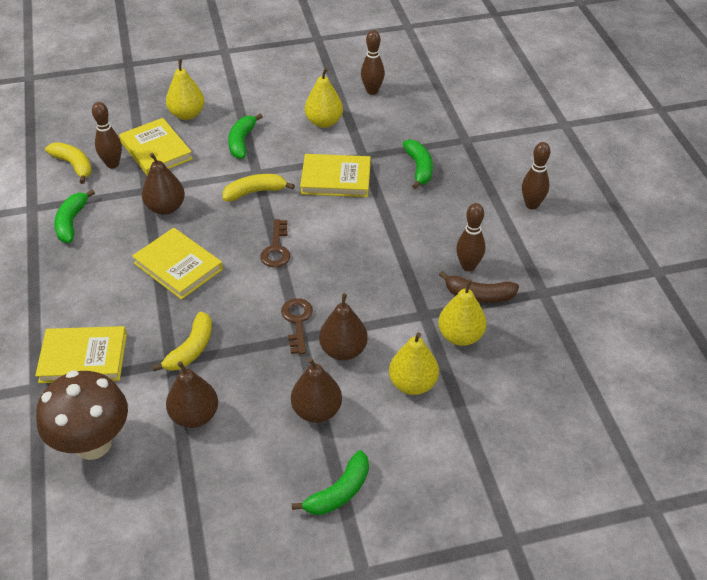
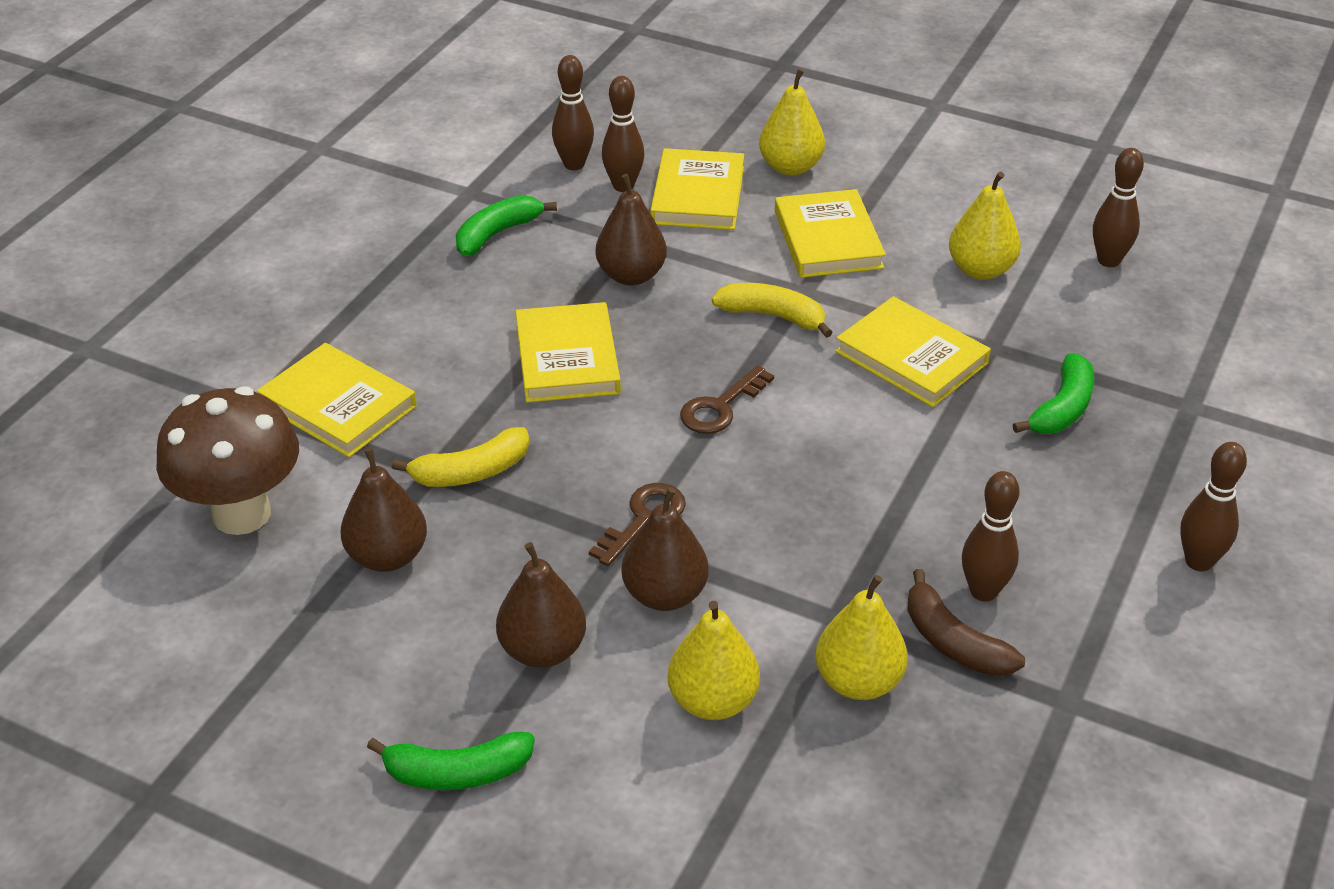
camera: 40 degrees right, 5 degrees down
(74, 165) = (574, 164): yellow banana -> brown bowling pin
(242, 142) = (828, 239): green banana -> yellow book

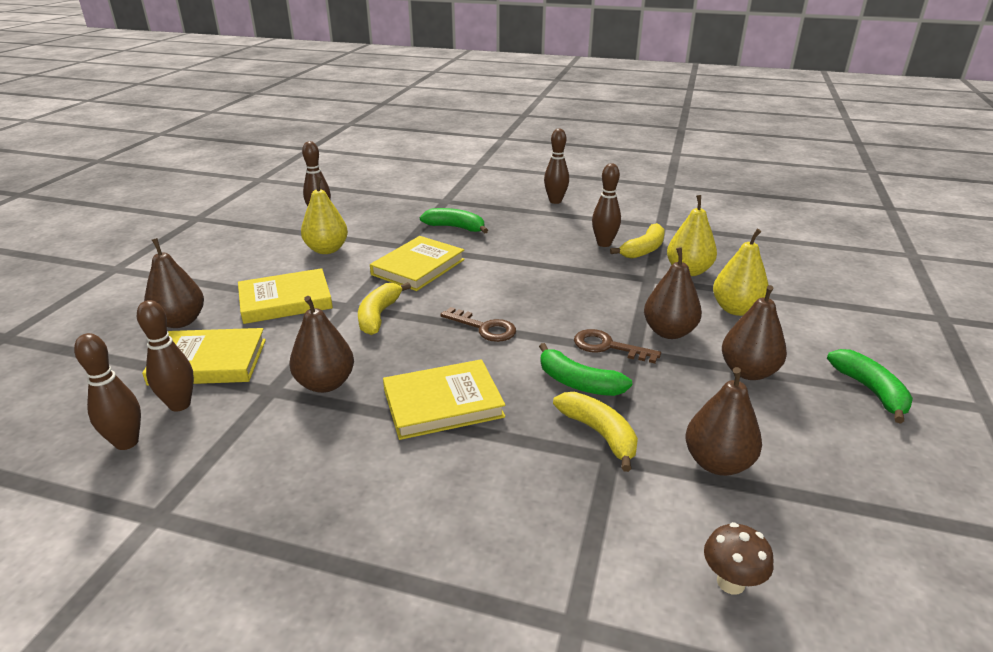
camera: 100 degrees left, 10 degrees down
(242, 514) = (730, 582): brown mushroom -> brown mushroom, size x0.45
(338, 405) = (546, 545): yellow book -> none
(497, 234) = (246, 478): green banana -> green banana (578, 383)
(790, 167) = (180, 321): yellow pear -> brown pear
(953, 642) = (643, 250): brown banana -> yellow banana

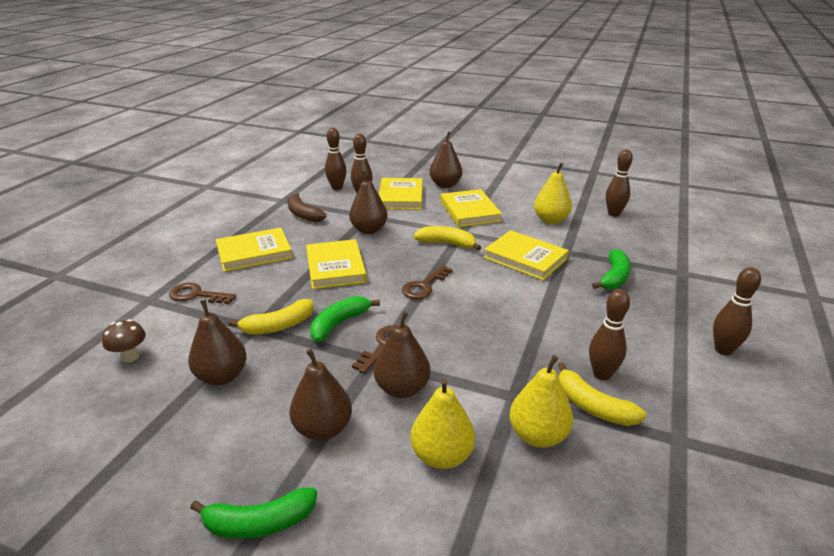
camera: 95 degrees right, 0 degrees up
(242, 470) = (303, 214): none -> brown banana
(394, 509) = (254, 253): none -> yellow book
(544, 552) = (196, 295): none -> brown key

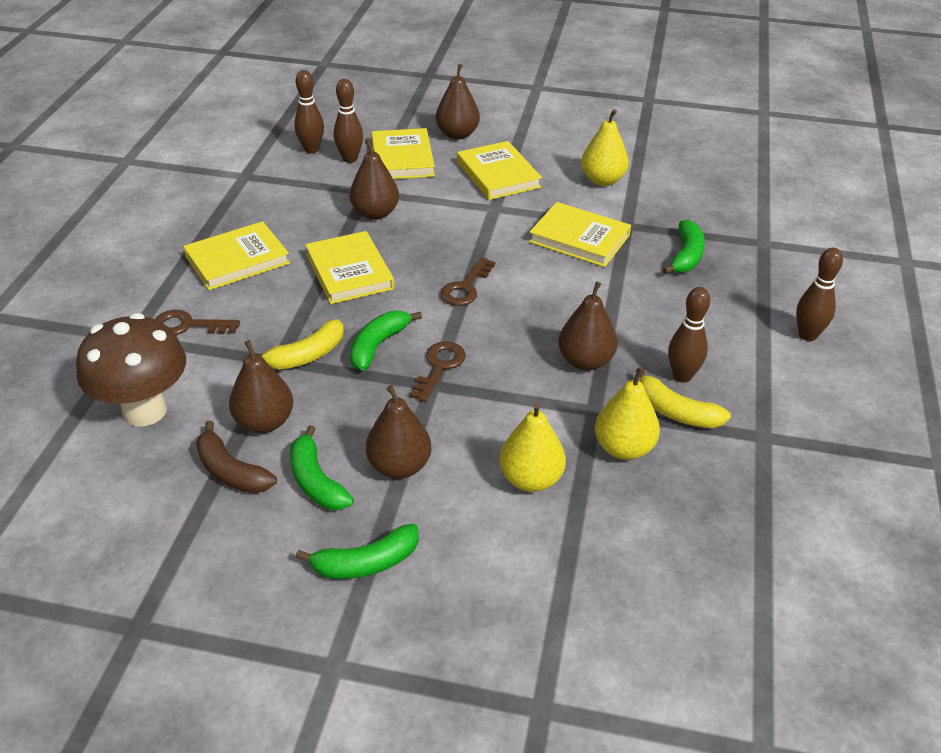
camera: 10 degrees left, 10 degrees up
(130, 357) = (144, 411): brown mushroom -> brown mushroom, size x2.20
(244, 434) = (316, 481): none -> green banana
(303, 214) = (280, 196): brown banana -> brown banana (231, 471)
(402, 388) = (472, 414): brown pear -> brown pear (585, 361)
(447, 244) = (480, 226): yellow banana -> none
(613, 214) = (679, 165): brown bowling pin -> none

